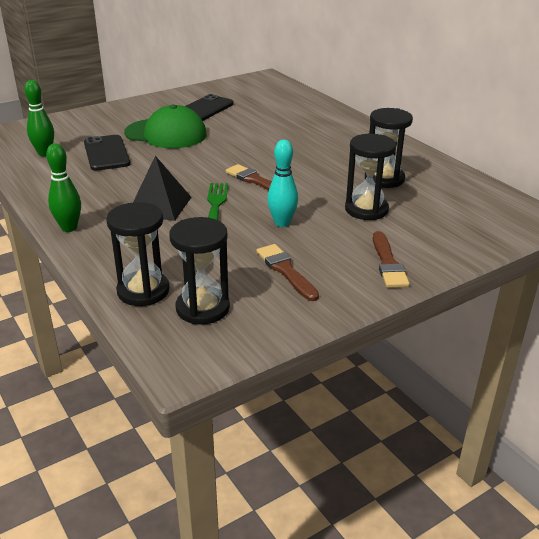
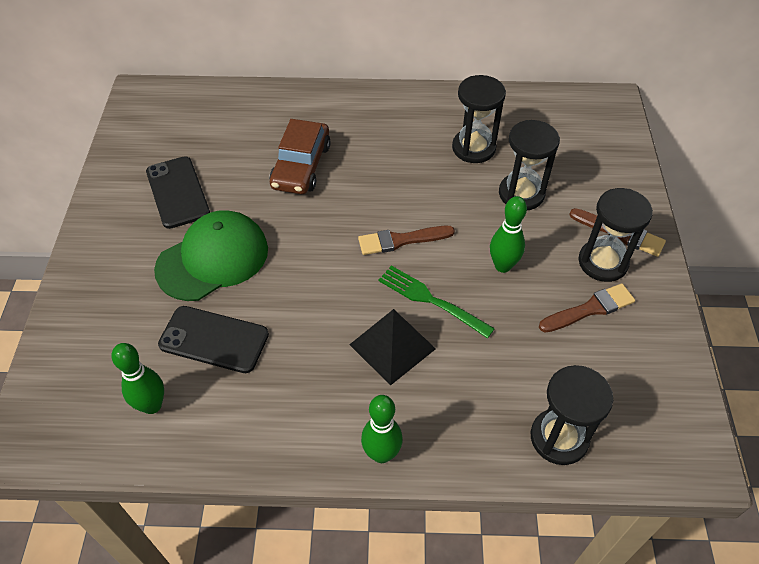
camera: 55 degrees left, 20 degrees up
(202, 308) = (616, 403): black hourglass -> black hourglass (603, 262)
(275, 132) = (301, 166): none -> brown car
(282, 223) = (502, 266): turquoise bowling pin -> green bowling pin
(286, 271) = (590, 309): brown brush -> brown brush turned 150 degrees clockwise

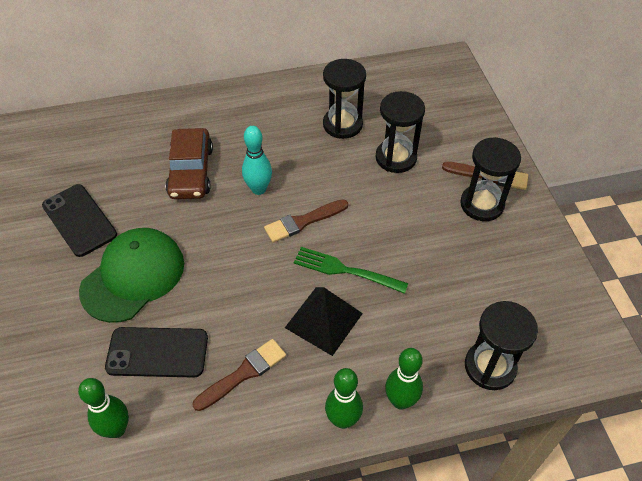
camera: 15 degrees left, 0 degrees up
(365, 197) = (258, 189): none -> turquoise bowling pin
(502, 266) = (398, 226): green bowling pin -> green bowling pin (400, 401)
(590, 309) = (483, 247): brown brush -> brown brush (243, 373)

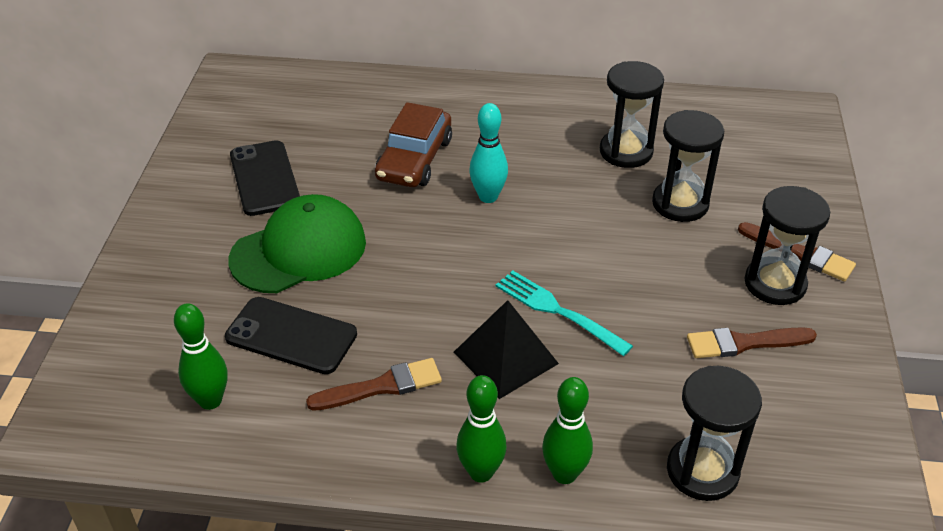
camera: 20 degrees right, 10 degrees down
(303, 222) = (527, 245): brown brush -> brown brush (744, 343)
(346, 270) = (559, 311): green fork -> turquoise fork

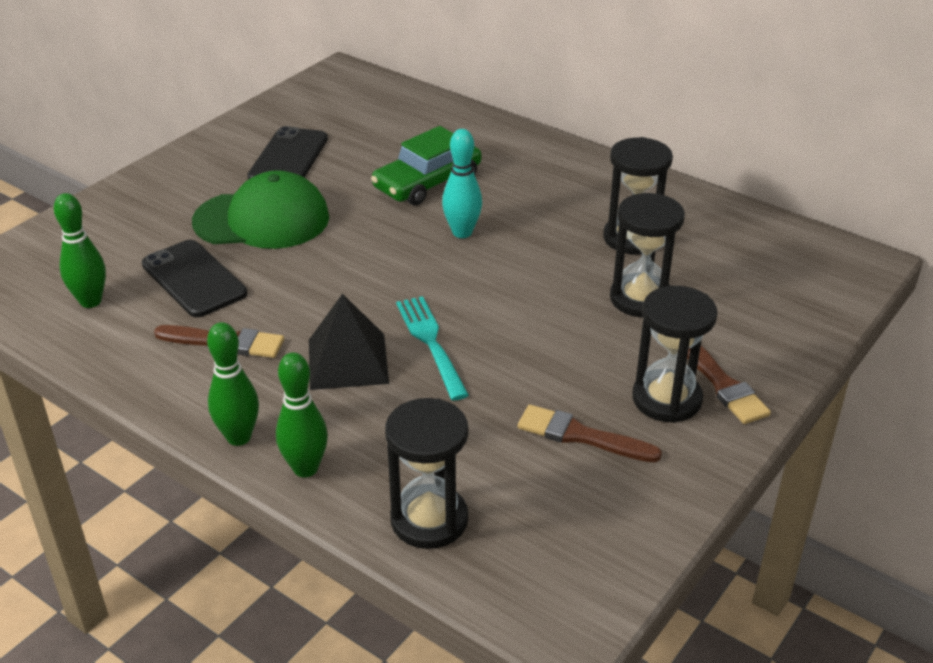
camera: 30 degrees right, 5 degrees down
(414, 159) = (427, 182): brown car -> green car

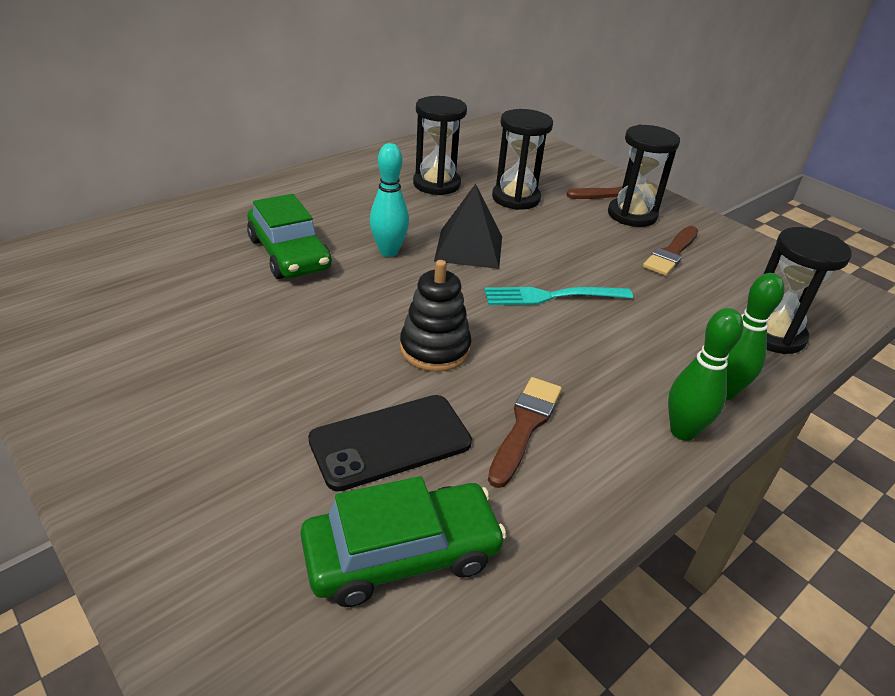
camera: 80 degrees left, 0 degrees up
(90, 301) = (402, 554): green bowling pin -> green car
(262, 220) = (289, 371): green cap -> none
(289, 158) = (161, 333): black phone -> none
(314, 282) = (435, 349): none -> black stacking toy
(348, 361) = (570, 345): black pyramid -> black pyramid (469, 248)

